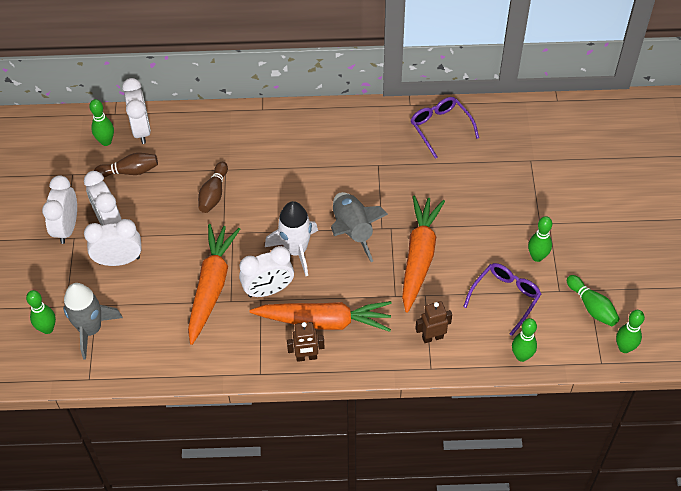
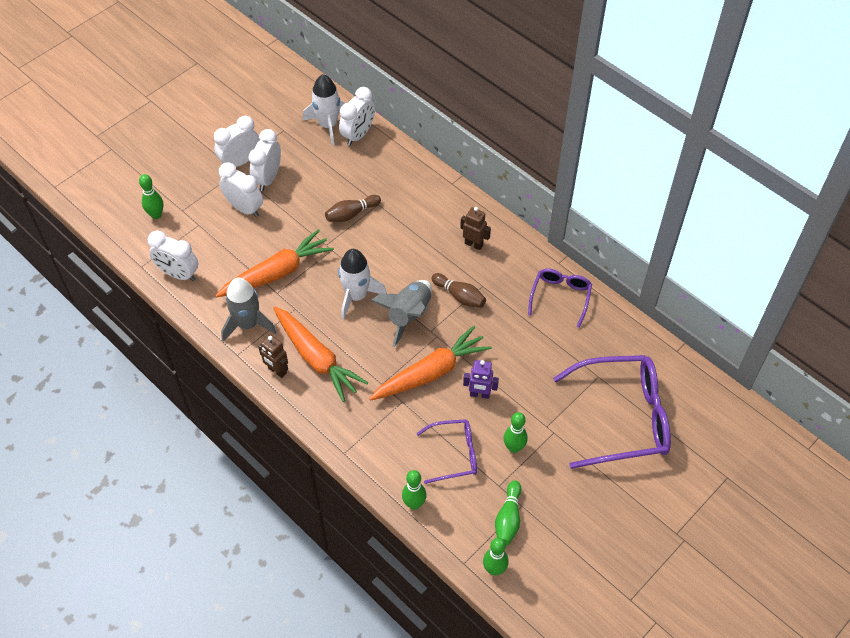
camera: 45 degrees right, 0 degrees up
(91, 329) = (178, 237): grey rocket -> grey rocket (248, 324)
(106, 141) = (328, 125): green bowling pin -> white rocket
(130, 171) = (319, 156): brown bowling pin -> brown bowling pin (459, 296)
(268, 290) = (307, 306): white clock -> white clock (178, 274)
(432, 337) = (371, 434): brown robot -> brown robot (474, 244)
(471, 242) = (479, 394): none -> purple robot
(578, 174) = (622, 417): none -> purple glasses

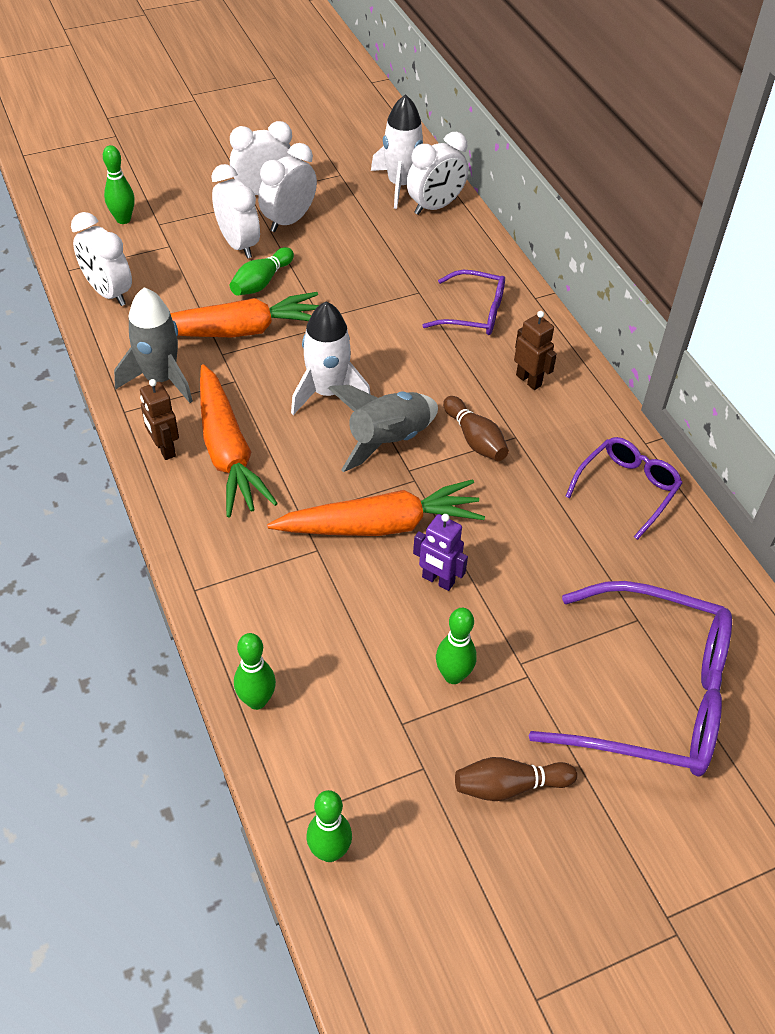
camera: 20 degrees right, 5 degrees down
(351, 214) = (375, 292): brown bowling pin -> brown bowling pin (509, 786)
(454, 454) = (356, 651): purple glasses -> purple glasses (473, 313)
(508, 518) = (391, 780): green bowling pin -> green bowling pin (261, 282)

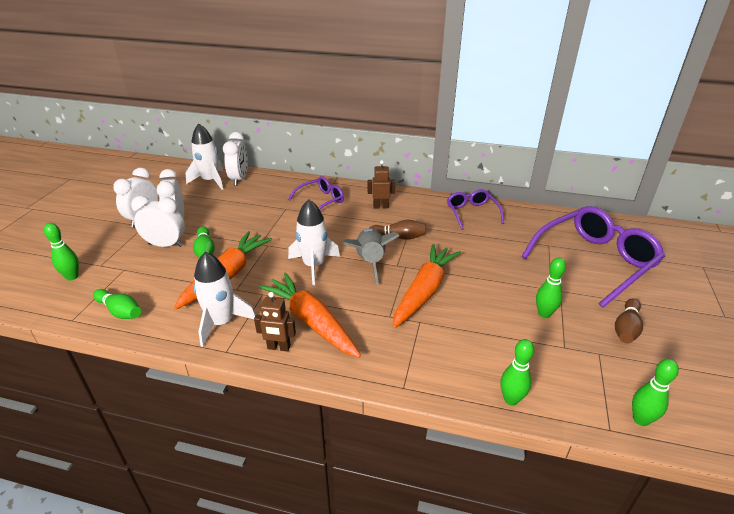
camera: 50 degrees left, 15 degrees down
(108, 293) = (120, 311): white clock -> green bowling pin
(161, 379) = (222, 322): grey rocket -> white rocket
(227, 451) = (311, 322): orange carrot -> orange carrot turned 150 degrees counterclockwise
(438, 580) = (478, 290): purple robot -> none

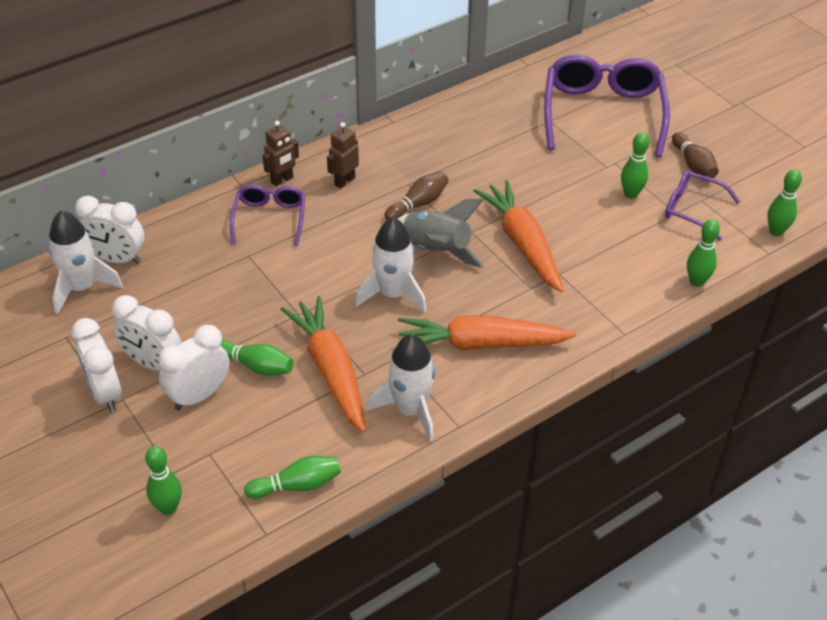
camera: 50 degrees left, 10 degrees up
(239, 179) = (116, 259): white clock -> white clock turned 150 degrees clockwise
(279, 347) = (493, 386): brown robot -> brown robot (282, 180)
(472, 213) = (441, 128): purple glasses -> purple glasses (692, 210)

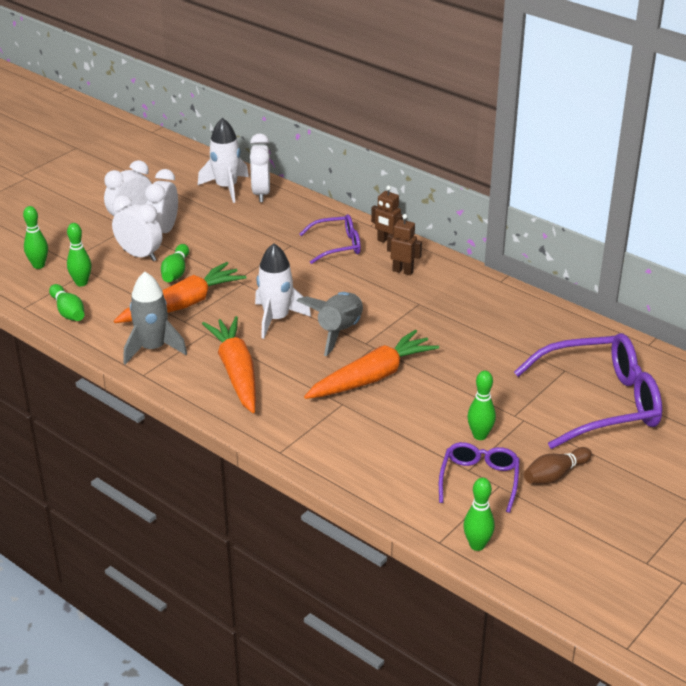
camera: 75 degrees right, 10 degrees down
(410, 410) = (153, 348): white rocket -> grey rocket
(418, 204) = (394, 313): brown bowling pin -> none
(696, 282) = (370, 492): green bowling pin -> green bowling pin (81, 283)

